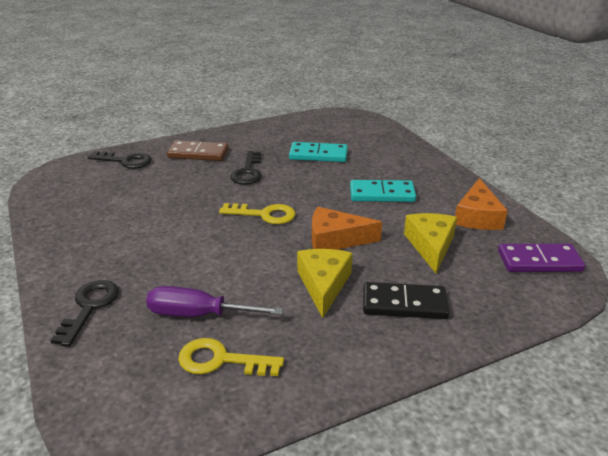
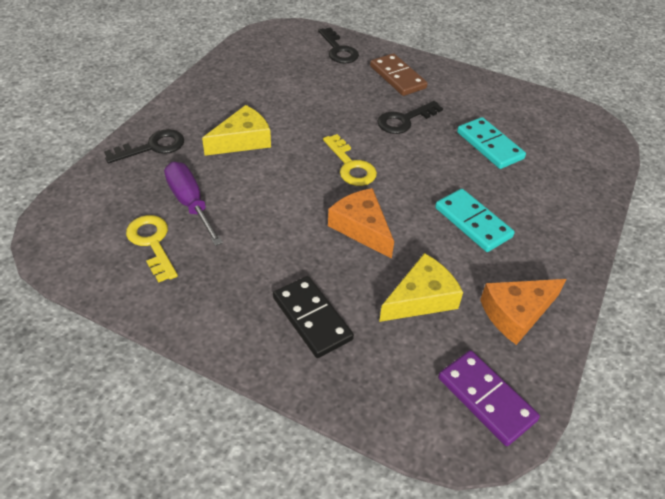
camera: 50 degrees right, 15 degrees up
(323, 285) = (289, 253): yellow cheese -> yellow cheese (242, 140)

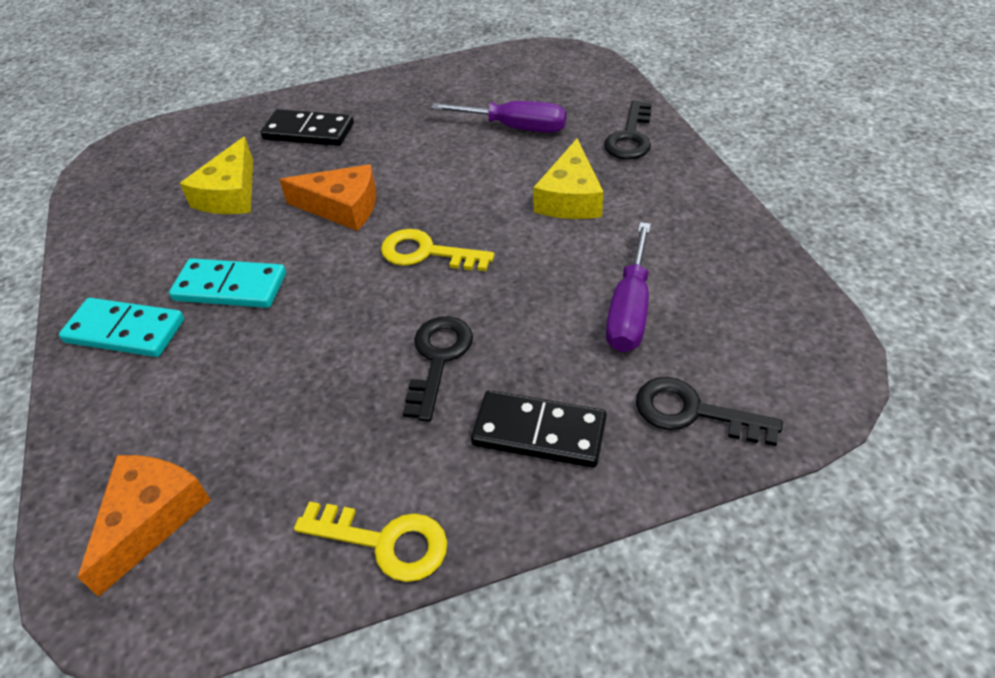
camera: 140 degrees right, 0 degrees up
(152, 243) = (493, 93): yellow key -> yellow key (384, 541)
(304, 85) = (629, 309): none -> purple screwdriver
(397, 77) = (539, 432): brown domino -> black domino
(486, 399) = (127, 170): purple domino -> none
(489, 145) = (284, 408): turquoise domino -> turquoise domino (125, 331)
(516, 313) = (130, 236): orange cheese -> orange cheese (151, 519)

